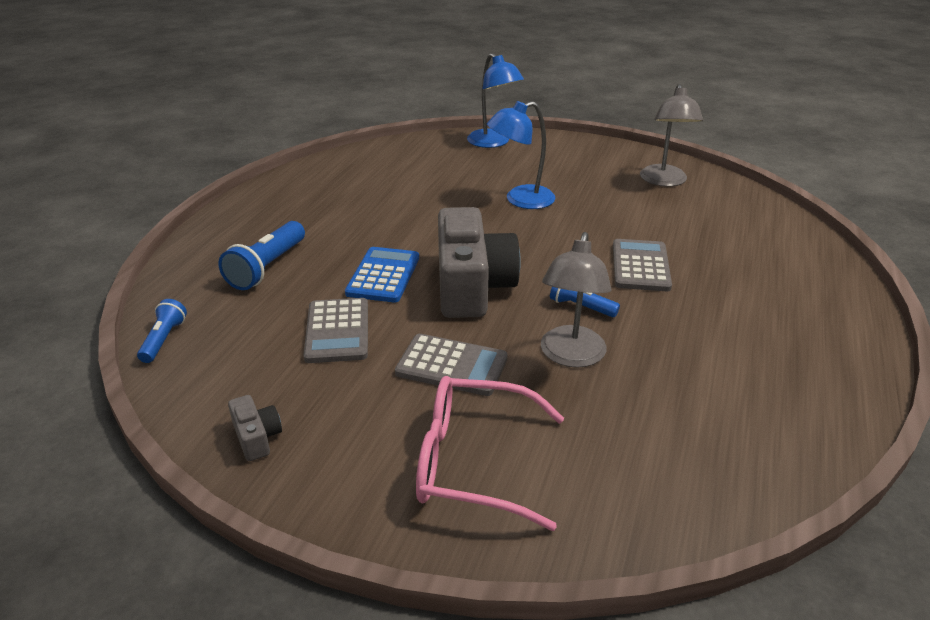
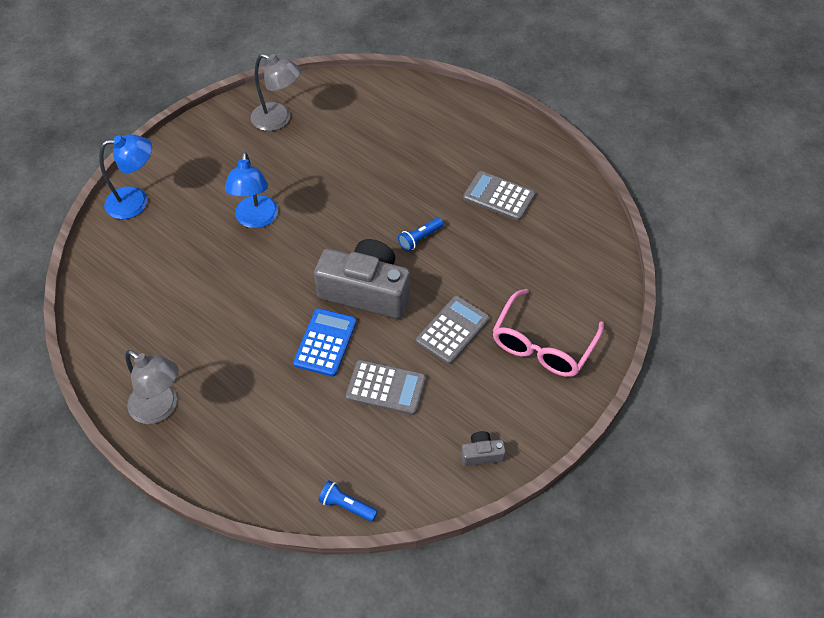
camera: 70 degrees left, 20 degrees up
(267, 268) = (273, 421): blue flashlight -> none
(383, 275) = (325, 342): blue calculator -> blue calculator turned 75 degrees clockwise
(570, 356) = (469, 264): grey lamp -> grey lamp (160, 408)
(640, 266) = (388, 187): grey calculator -> grey calculator (499, 196)

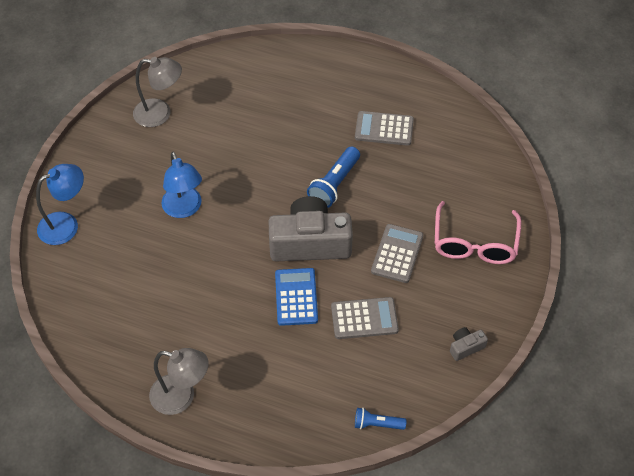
camera: 20 degrees left, 0 degrees up
(420, 239) = (334, 185): blue flashlight -> blue flashlight, size x1.66

